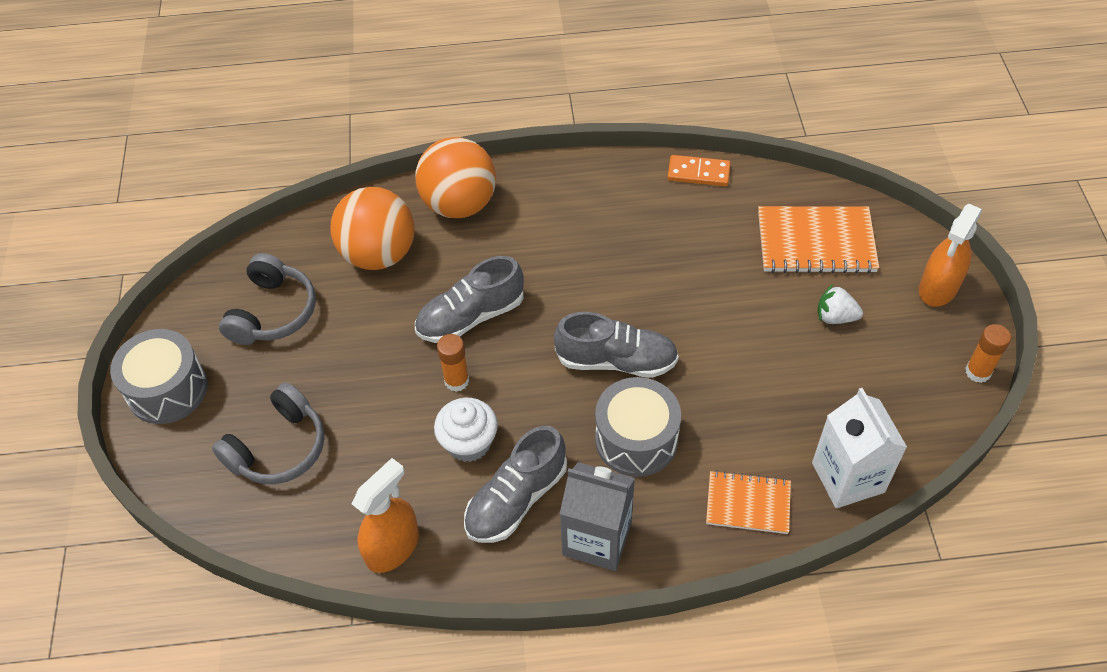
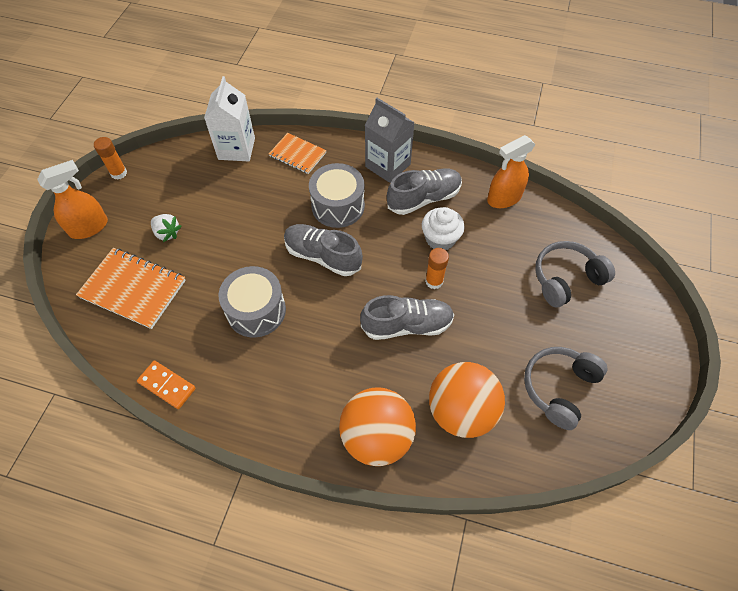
camera: 160 degrees left, 5 degrees up
(167, 389) = (646, 351): grey drum -> grey drum (256, 310)

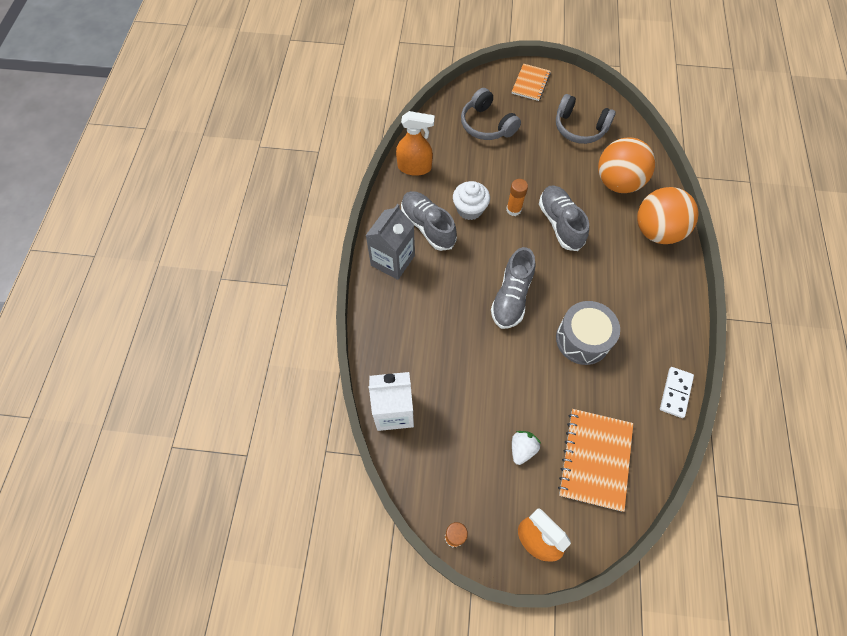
camera: 100 degrees left, 5 degrees up
(167, 385) = (675, 393): orange domino -> white domino
(297, 154) = (392, 345): orange notebook -> orange notebook (530, 83)
(338, 206) = (451, 295): grey drum -> none
(504, 198) = (414, 167): orange spray bottle -> orange spray bottle turned 45 degrees counterclockwise

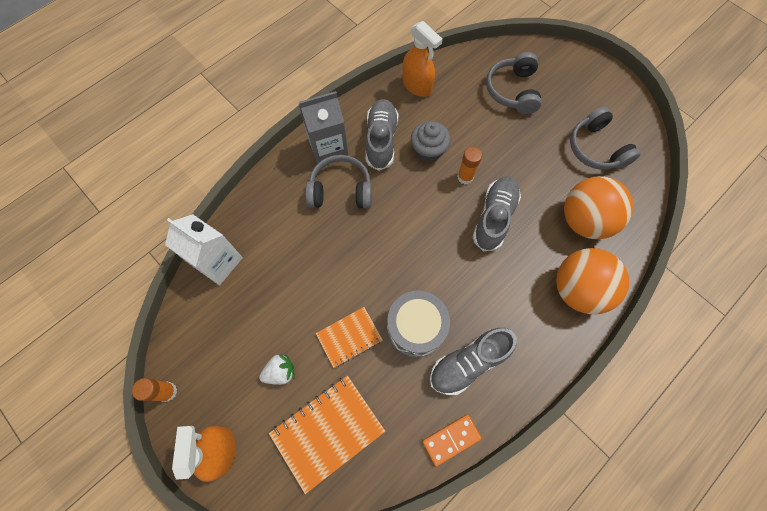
camera: 40 degrees right, 5 degrees up
(434, 285) = (341, 190): none -> grey headphones
(469, 209) = (428, 150): white cupcake -> grey cupcake
(511, 297) = (391, 246): grey shoe -> grey shoe (468, 363)
(530, 83) = (588, 80): orange notebook -> orange notebook (349, 337)
(675, 393) = (451, 439): white domino -> orange domino

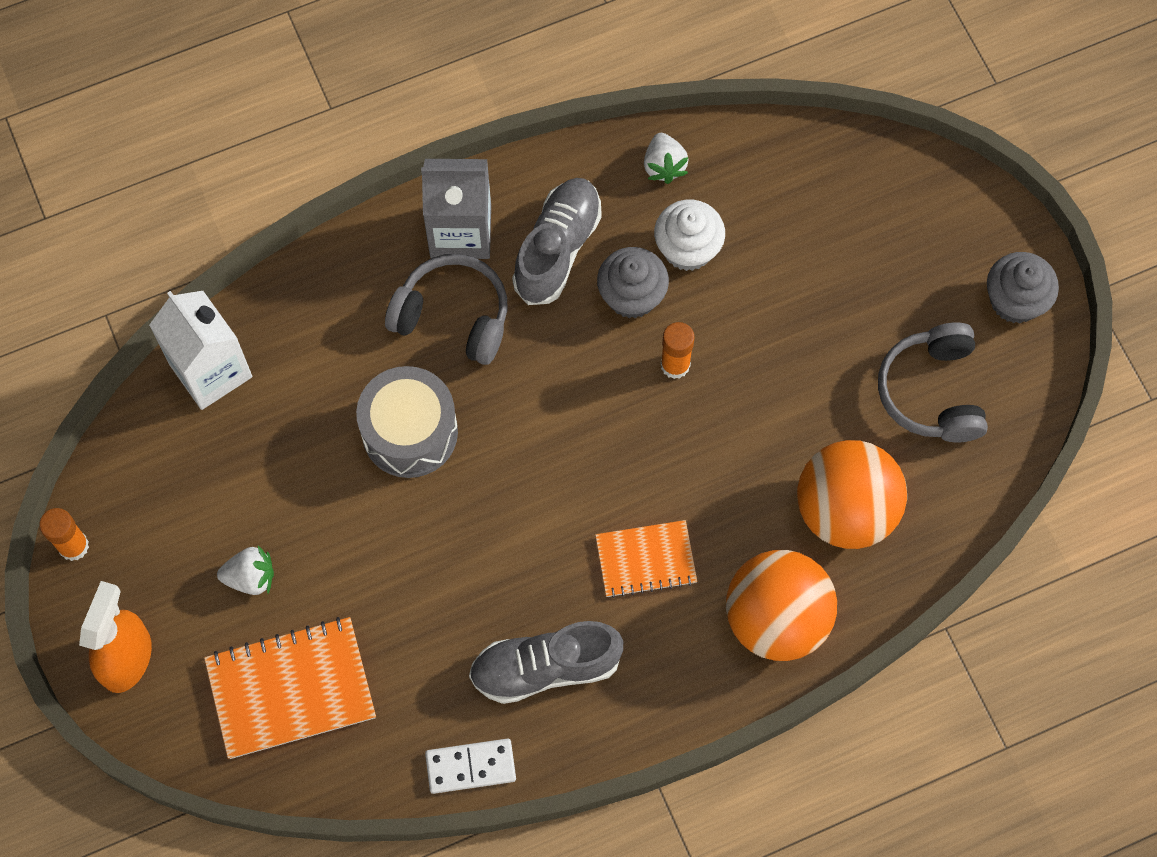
camera: 20 degrees right, 0 degrees up
(349, 337) = (375, 563): orange notebook -> orange notebook (645, 560)
(416, 328) = (485, 585): grey drum -> grey drum (410, 432)
(417, 86) = (664, 166): orange spray bottle -> white strawberry
(446, 120) = (687, 248): none -> white cupcake
(451, 439) = (470, 766): orange domino -> white domino
(494, 217) = (693, 452): grey shoe -> none
(512, 91) = (834, 233): grey headphones -> none
(612, 94) = (1015, 300): none -> grey cupcake

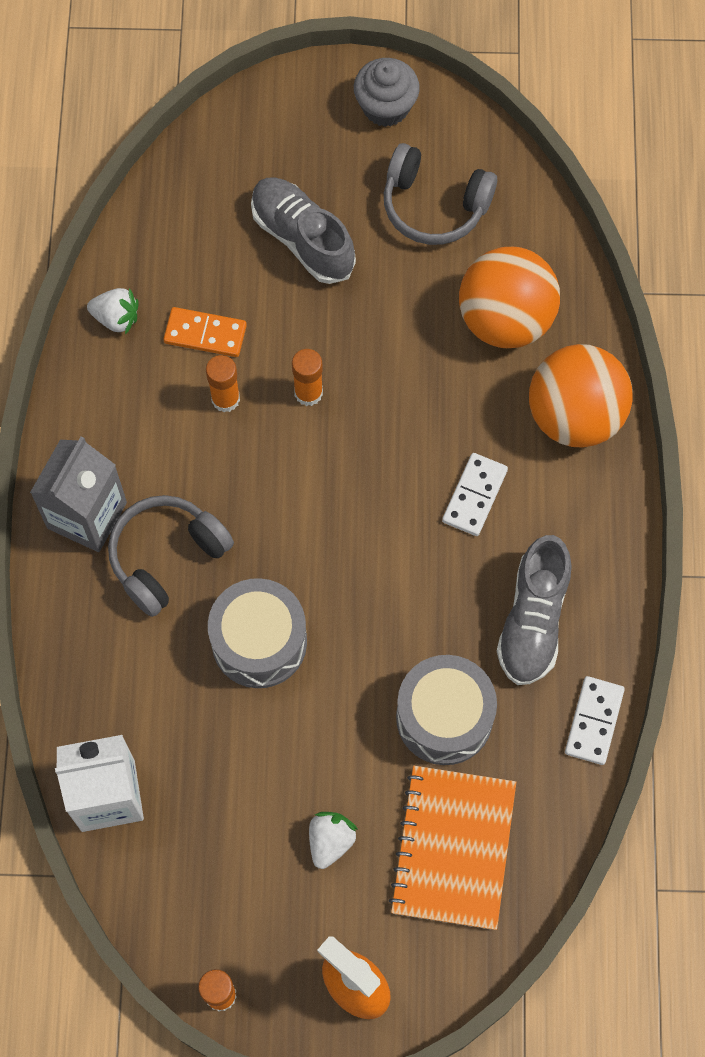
camera: 65 degrees left, 0 degrees up
(412, 627) = (444, 717): none -> grey drum
(558, 249) = (148, 440): grey shoe -> grey shoe (302, 238)
(632, 295) = (225, 399): grey cupcake -> orange glue stick
(645, 560) = (474, 496): orange notebook -> white domino
(687, 248) = (205, 334): white cupcake -> orange domino

